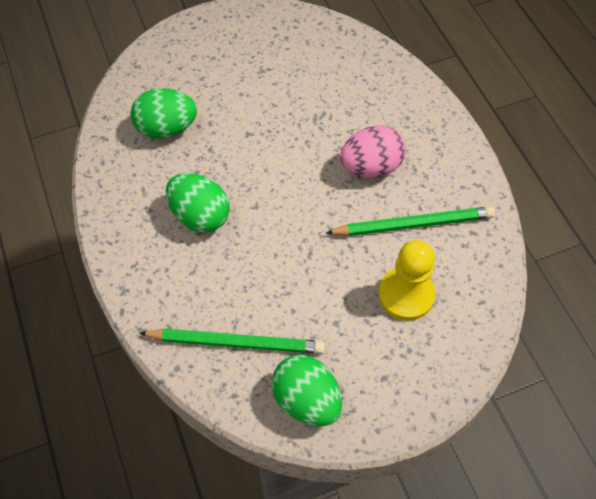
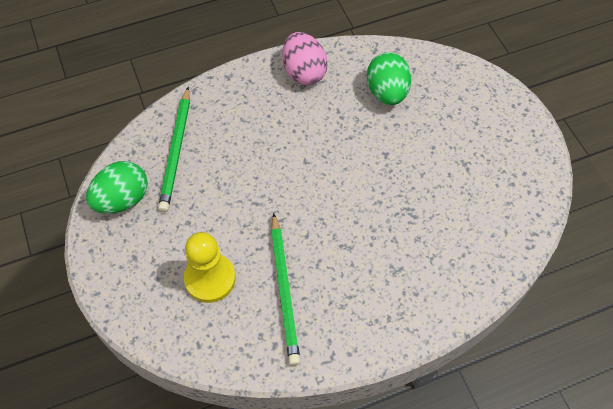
camera: 90 degrees right, 0 degrees up
(200, 216) = (295, 121): green egg -> none
(371, 167) = (350, 256): pink egg -> pink egg (304, 72)

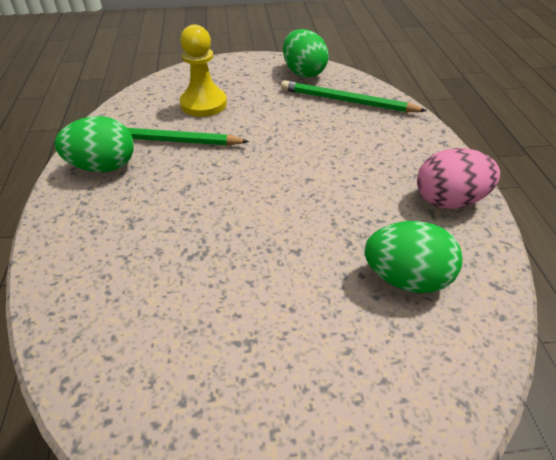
camera: 105 degrees right, 15 degrees down
(339, 325) = (103, 167): none -> green egg

